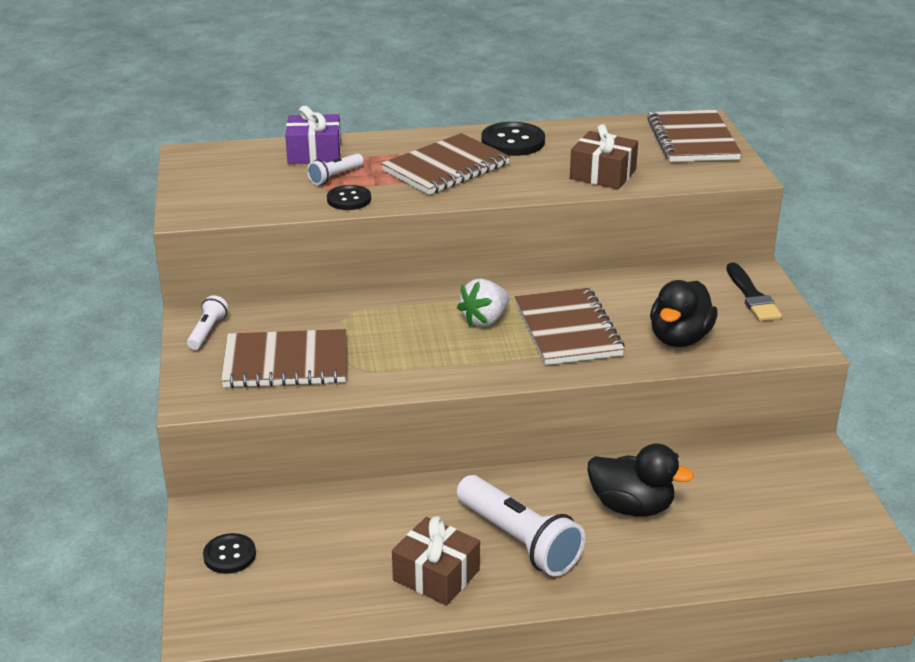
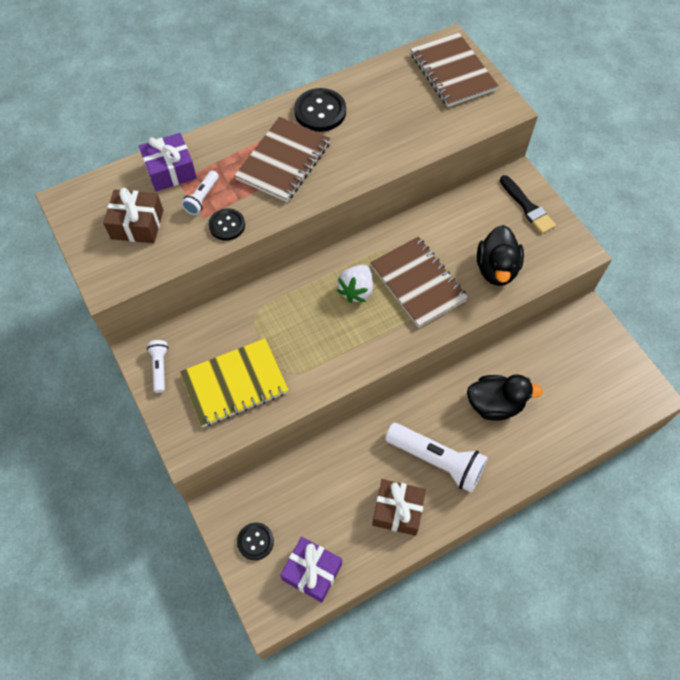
camera: 20 degrees left, 30 degrees up
(284, 603) = (312, 572): none -> purple gift
(286, 362) = (235, 384): brown notebook -> yellow notebook
(603, 174) = (405, 136): brown gift -> brown gift (137, 224)

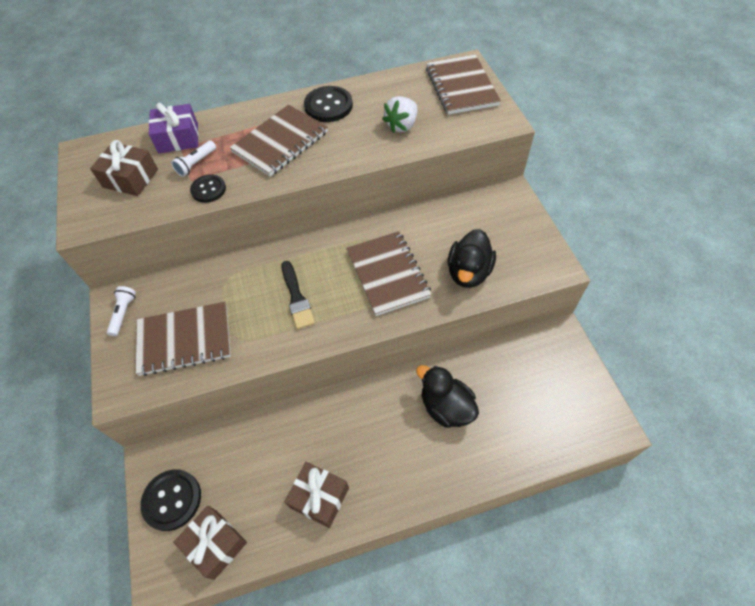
camera: 15 degrees right, 5 degrees down
(235, 384) = (184, 340): yellow notebook -> brown notebook
(255, 541) = (172, 500): black button -> black button, size x1.57
(312, 572) = (215, 544): purple gift -> brown gift
(356, 290) = (327, 272): white strawberry -> white strawberry (402, 125)
(436, 460) = (373, 453): white flashlight -> none
(495, 404) = (446, 407): black duck -> black duck turned 150 degrees counterclockwise
(527, 207) = (514, 220): black brush -> black brush (296, 297)

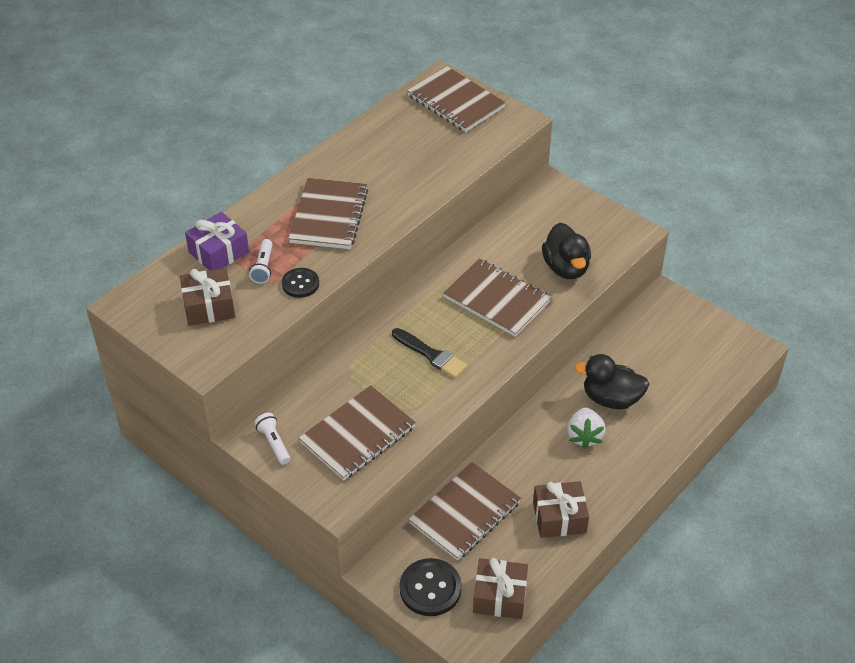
camera: 35 degrees left, 10 degrees down
(251, 446) = (465, 513): none -> brown notebook
(328, 106) = (343, 165): black button -> none
(402, 125) = (431, 157): white strawberry -> white strawberry (584, 436)

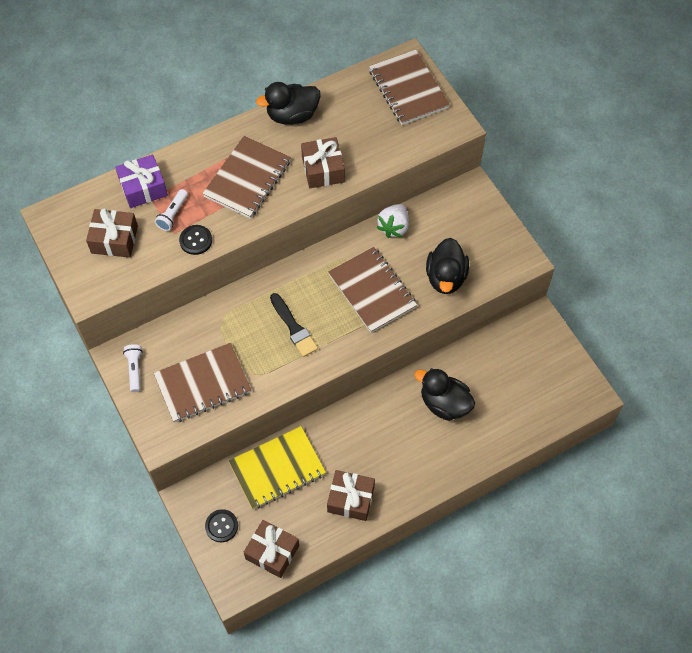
camera: 20 degrees right, 15 degrees up
(348, 151) = (292, 115): none -> black duck
(404, 188) = (323, 169): none -> brown gift
(430, 588) = (221, 526): black button -> black button, size x0.64
(465, 513) = (277, 469): brown notebook -> yellow notebook
(584, 436) = (405, 431): white strawberry -> white strawberry (393, 227)

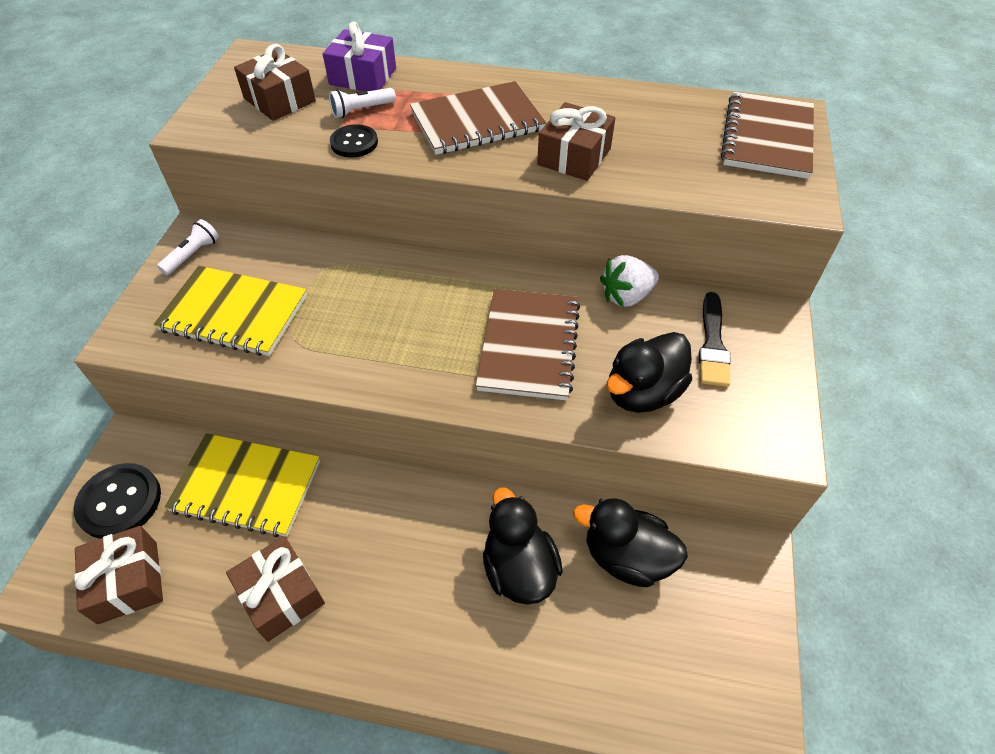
camera: 40 degrees right, 10 degrees down
(203, 384) = (234, 313): brown notebook -> yellow notebook
(221, 526) = (120, 502): black button -> black button, size x1.57
(292, 115) = (593, 95): black duck -> black duck (626, 557)
(293, 327) = (394, 323): black brush -> black brush (712, 344)

